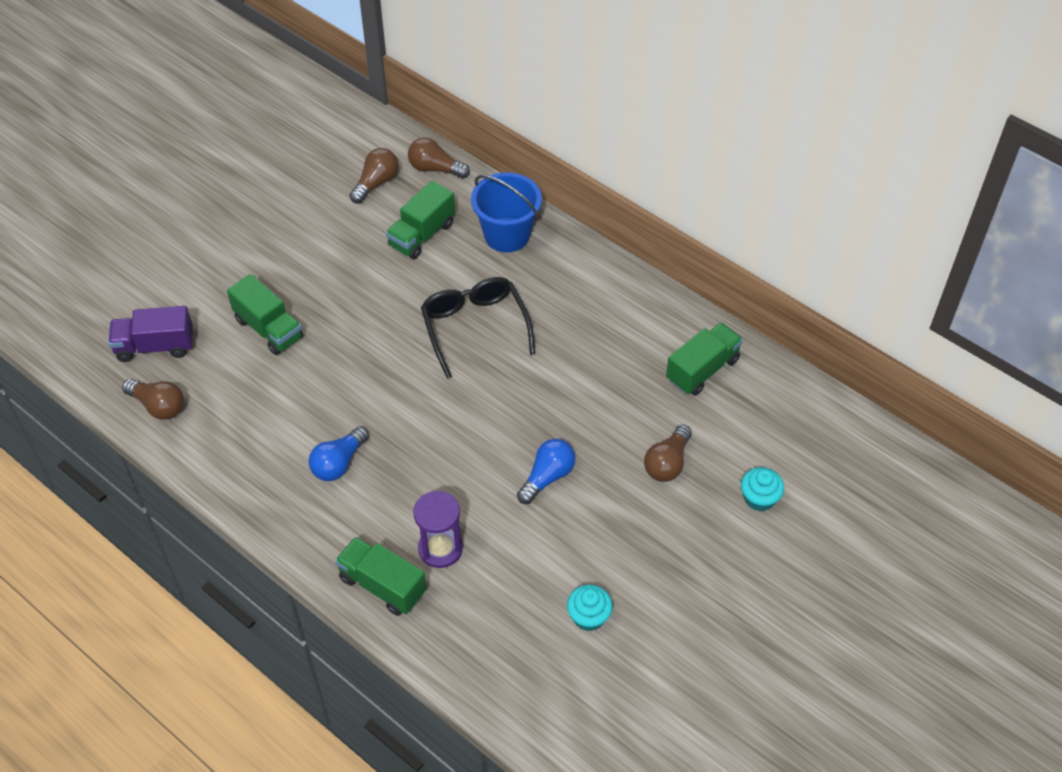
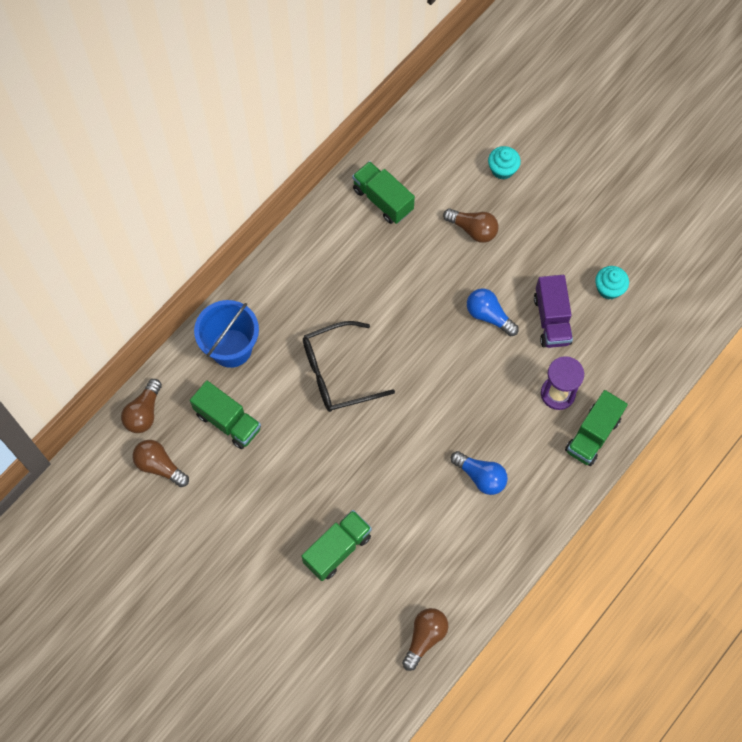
camera: 90 degrees left, 15 degrees up
(155, 346) = (357, 651): purple truck -> purple truck (551, 320)

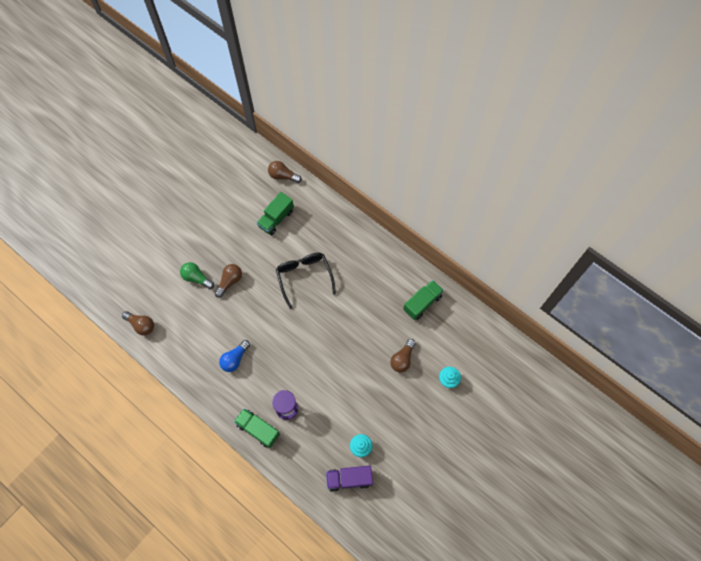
camera: 90 degrees right, 0 degrees up
(160, 466) = (251, 185): brown light bulb -> brown light bulb (230, 281)
(231, 348) = (321, 219): blue bucket -> none
(337, 549) = (196, 278): green truck -> green light bulb
(488, 316) = (341, 367): blue light bulb -> none
(551, 320) = (338, 407): purple truck -> purple truck (349, 479)

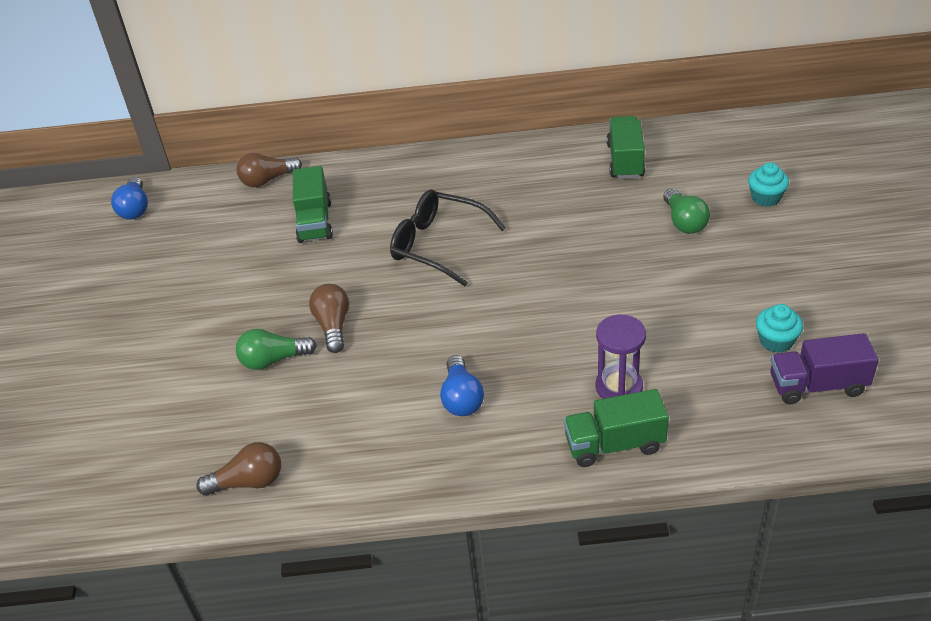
camera: 40 degrees left, 25 degrees down
(224, 145) = (135, 208): none -> blue light bulb
(349, 479) = (817, 385): purple truck -> purple truck turned 45 degrees clockwise
(402, 359) = (684, 222): brown light bulb -> green light bulb

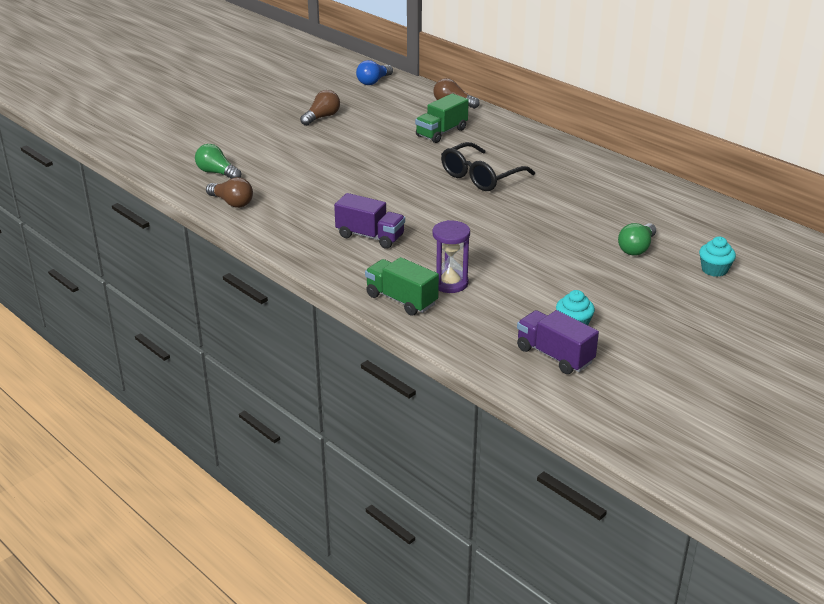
camera: 45 degrees right, 10 degrees down
(273, 360) = (321, 170): green light bulb -> green light bulb (217, 173)
(333, 326) = (370, 175): brown light bulb -> brown light bulb (322, 117)
(439, 245) = (481, 176): black glasses -> black glasses turned 120 degrees counterclockwise
(461, 398) = (370, 236): blue light bulb -> purple truck
(625, 161) = (662, 204): green truck -> none

